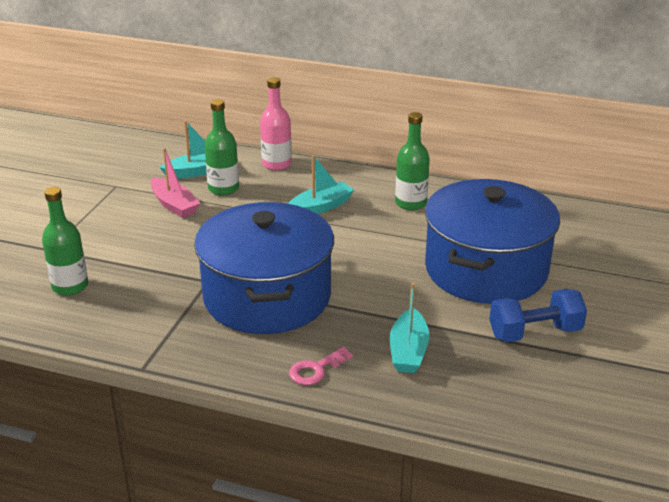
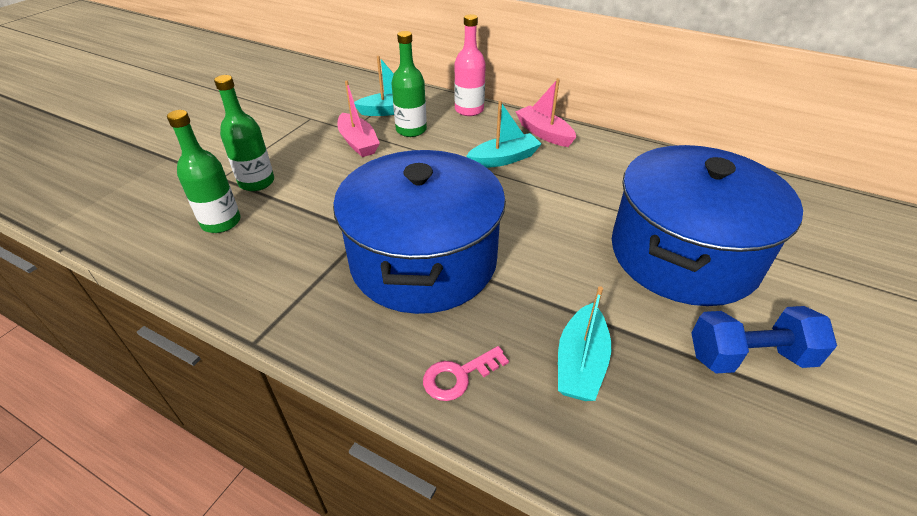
camera: 10 degrees right, 10 degrees up
(355, 180) = (544, 133): none -> pink boat
(411, 203) = (600, 163): green bottle -> green bottle (256, 182)

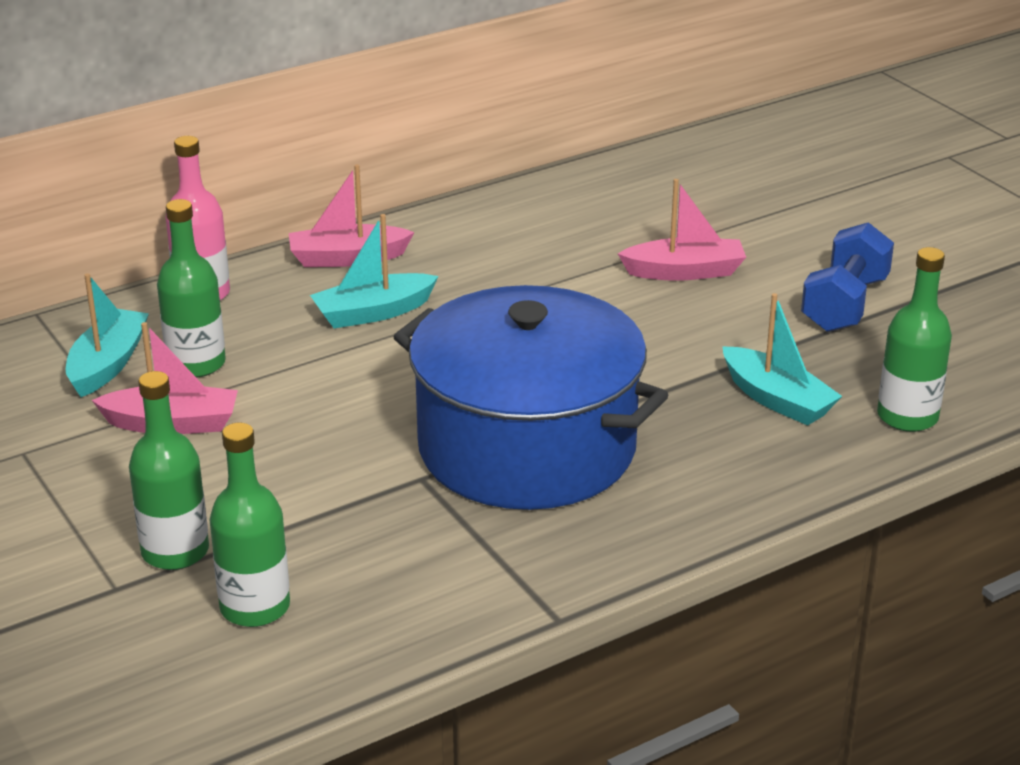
camera: 60 degrees left, 10 degrees down
(459, 376) = (733, 480): pink key -> none
(504, 159) = (373, 313): turquoise boat -> turquoise boat turned 120 degrees counterclockwise
(636, 464) = (907, 417): none -> green bottle
(683, 254) = (684, 272): blue pot -> pink boat

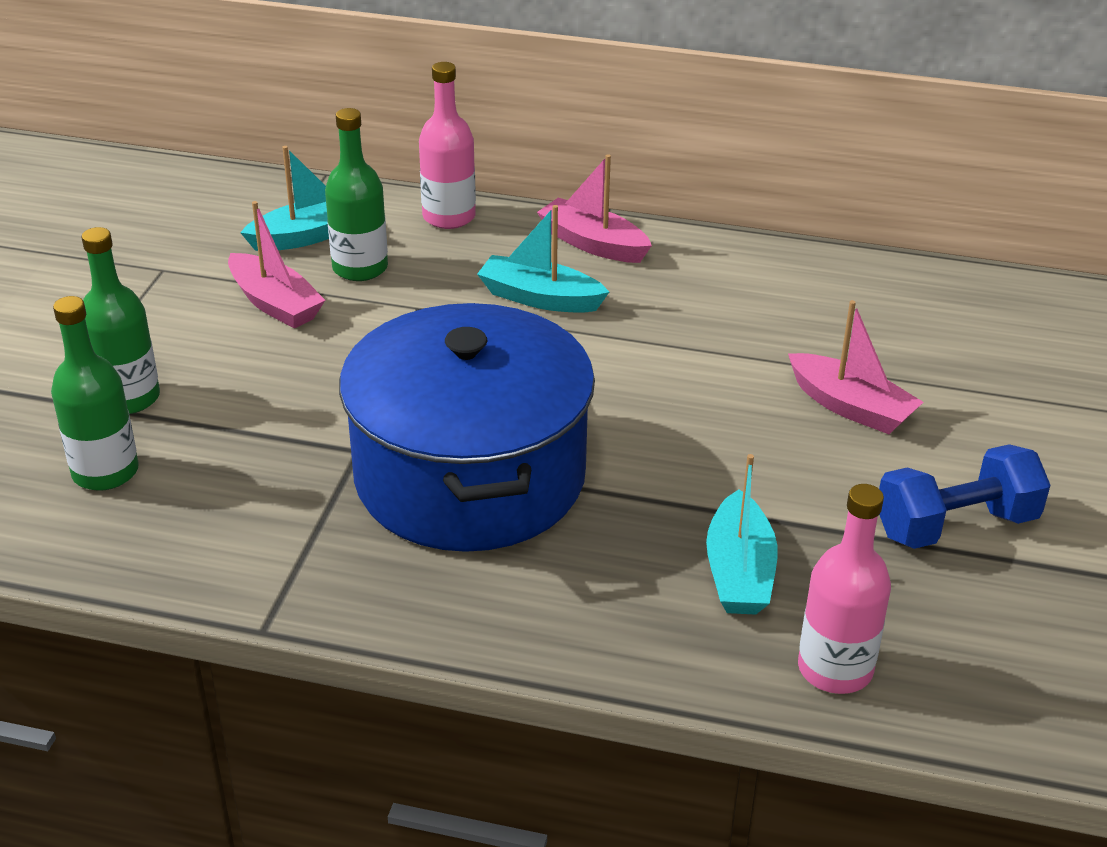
camera: 45 degrees right, 5 degrees up
(907, 417) = (835, 669): green bottle -> pink bottle

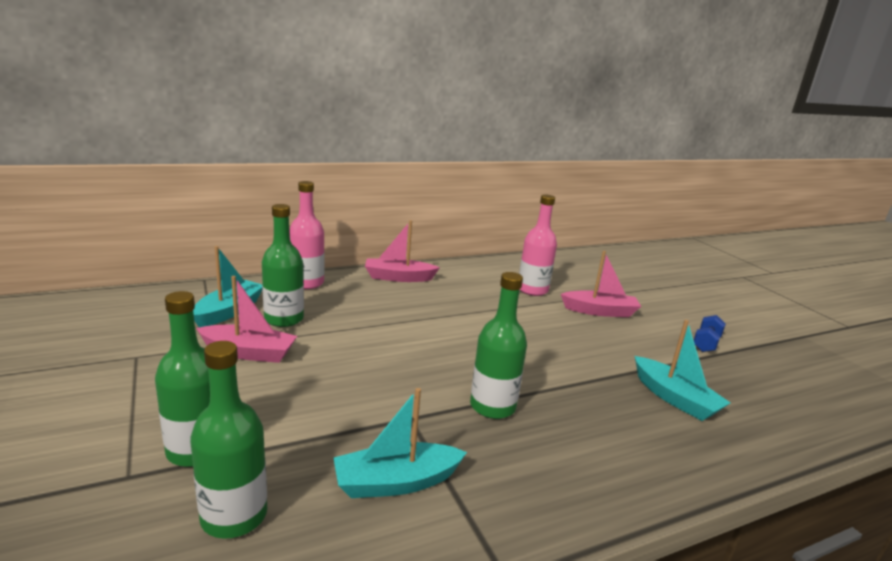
camera: 40 degrees left, 15 degrees down
(470, 477) = (492, 406): blue pot -> green bottle
(540, 298) = (405, 306): turquoise boat -> turquoise boat (396, 482)
(835, 669) = (776, 425): pink bottle -> pink bottle (532, 290)
(955, 525) = (706, 343): blue dumbbell -> blue dumbbell, size x0.57

